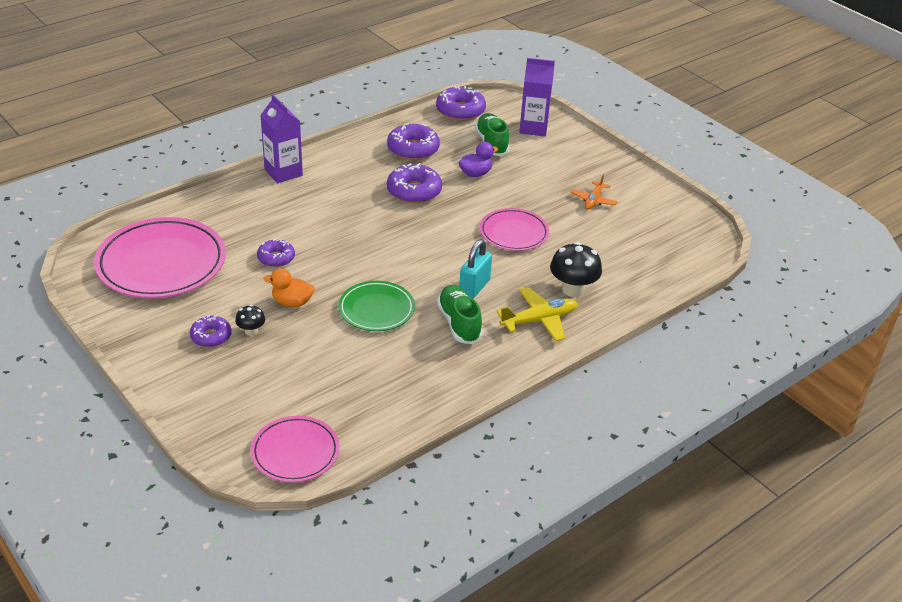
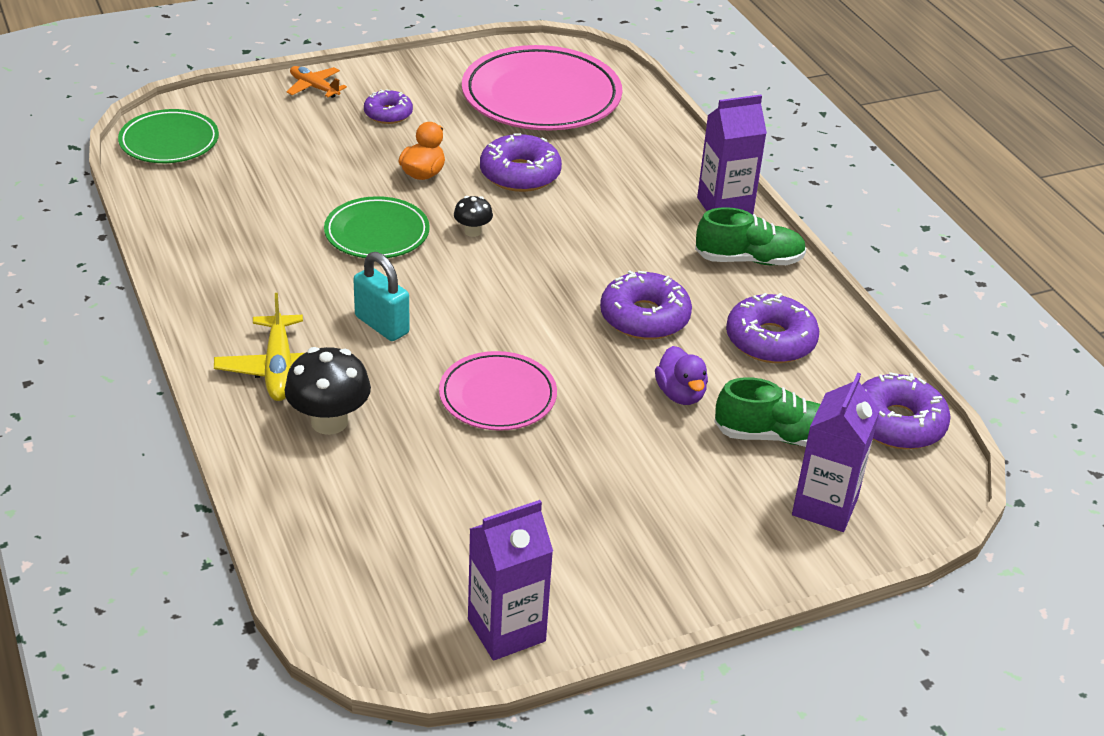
camera: 105 degrees right, 0 degrees up
(251, 331) = (383, 139): black mushroom -> black mushroom (472, 231)
(276, 258) = (520, 174): purple donut -> purple donut, size x1.60
(295, 452) = (169, 141): pink plate -> green plate
(459, 323) = (312, 294): green shoe -> green shoe (749, 260)
(593, 200) = (560, 519): orange plane -> orange plane (314, 87)
(674, 206) = (506, 630): none -> purple carton

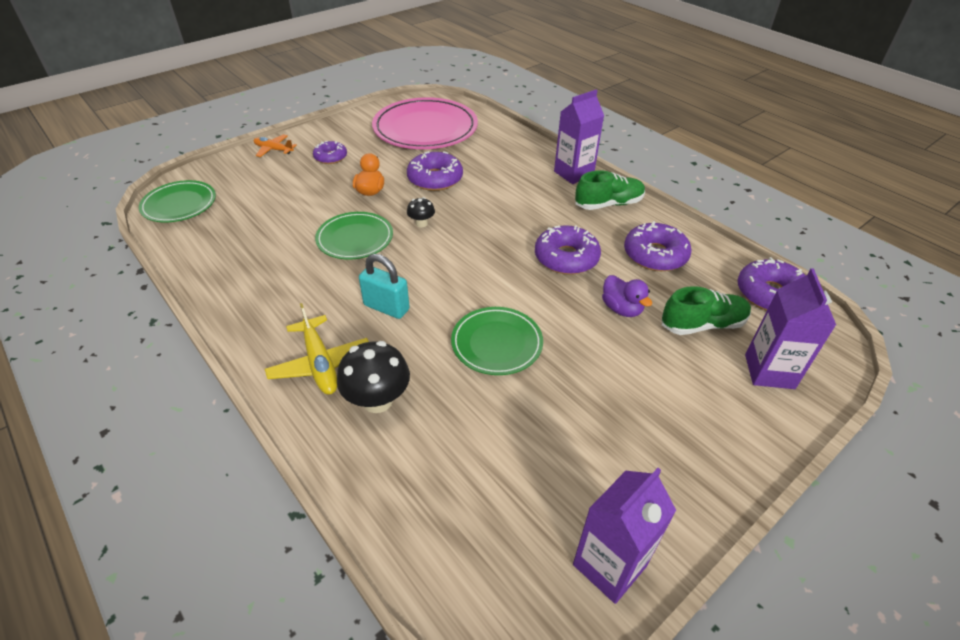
camera: 15 degrees left, 5 degrees up
(497, 396) = (496, 343): pink plate -> green plate

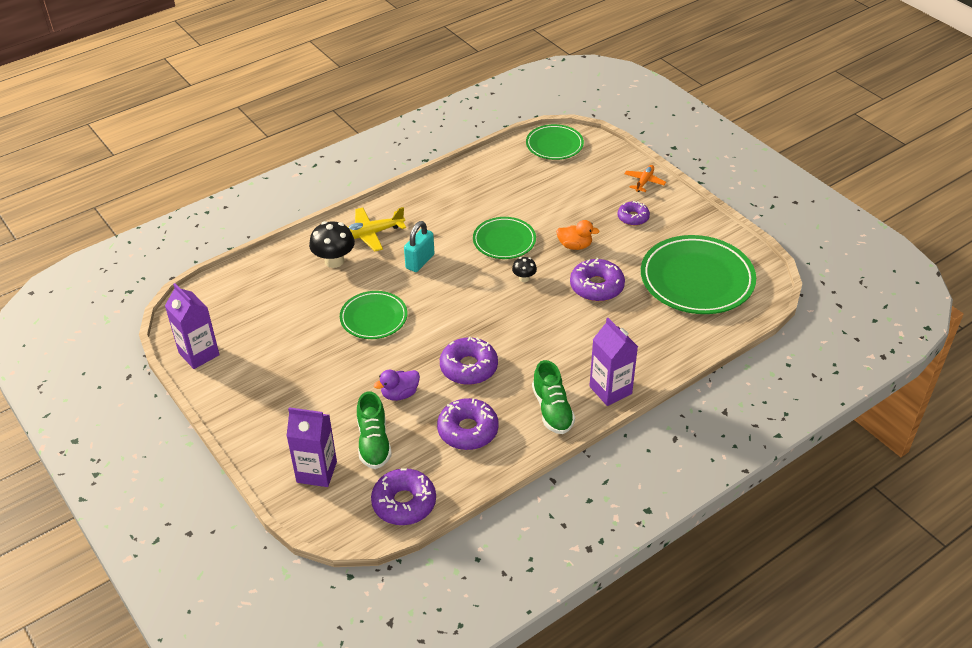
camera: 95 degrees right, 0 degrees up
(425, 129) = (697, 279): pink plate -> green plate

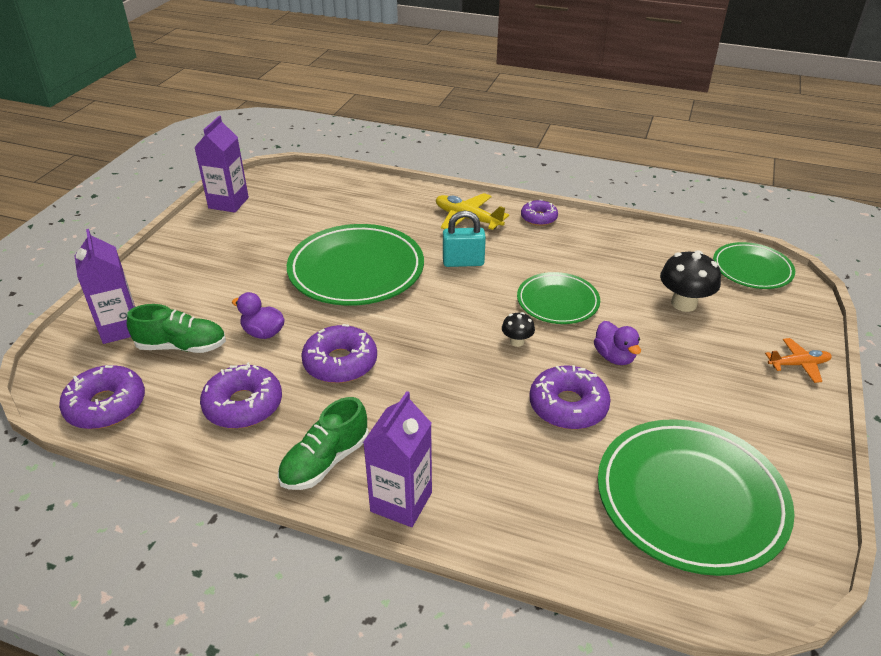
camera: 55 degrees right, 5 degrees down
(334, 261) = (409, 216): black mushroom -> black mushroom (683, 303)
(373, 318) = (356, 270): green plate -> green plate, size x1.74
(374, 443) = (182, 346): green shoe -> green shoe turned 135 degrees counterclockwise
(575, 246) = (614, 357): orange duck -> purple duck
(633, 217) = (723, 383): purple donut -> purple donut (538, 218)

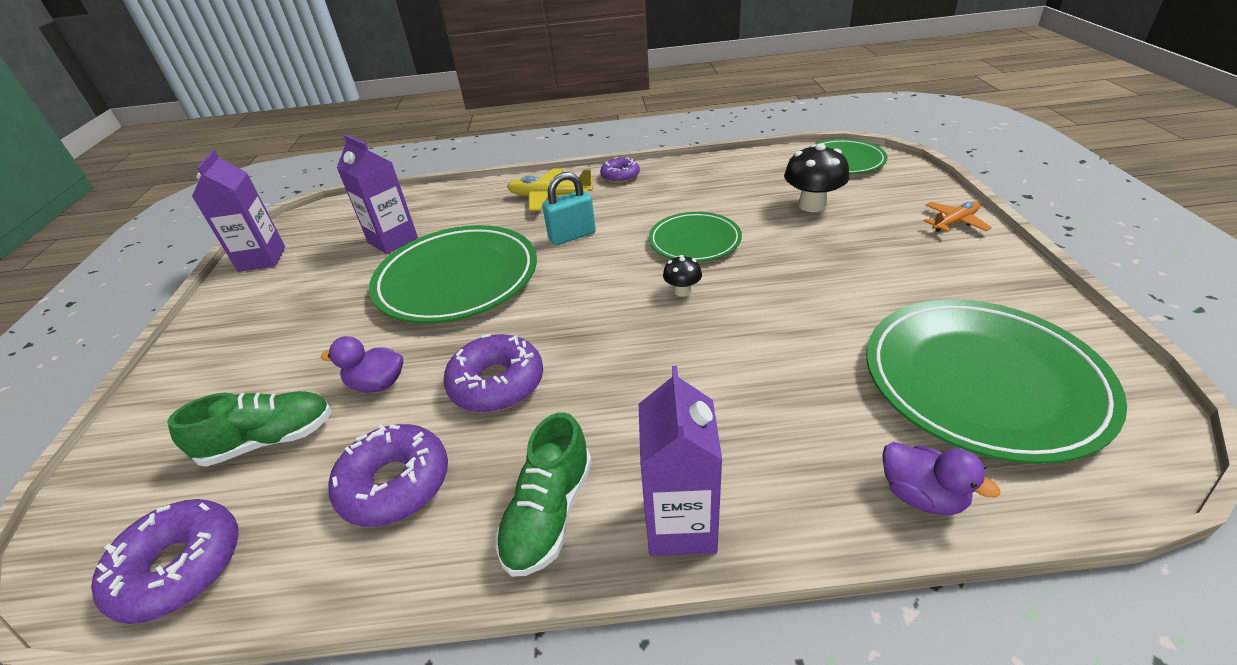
camera: 20 degrees left, 0 degrees up
(120, 328) = (165, 449): purple carton -> purple carton (393, 240)
(568, 406) = (784, 335): purple donut -> none
(614, 357) = (789, 272): purple duck -> purple duck (921, 495)

